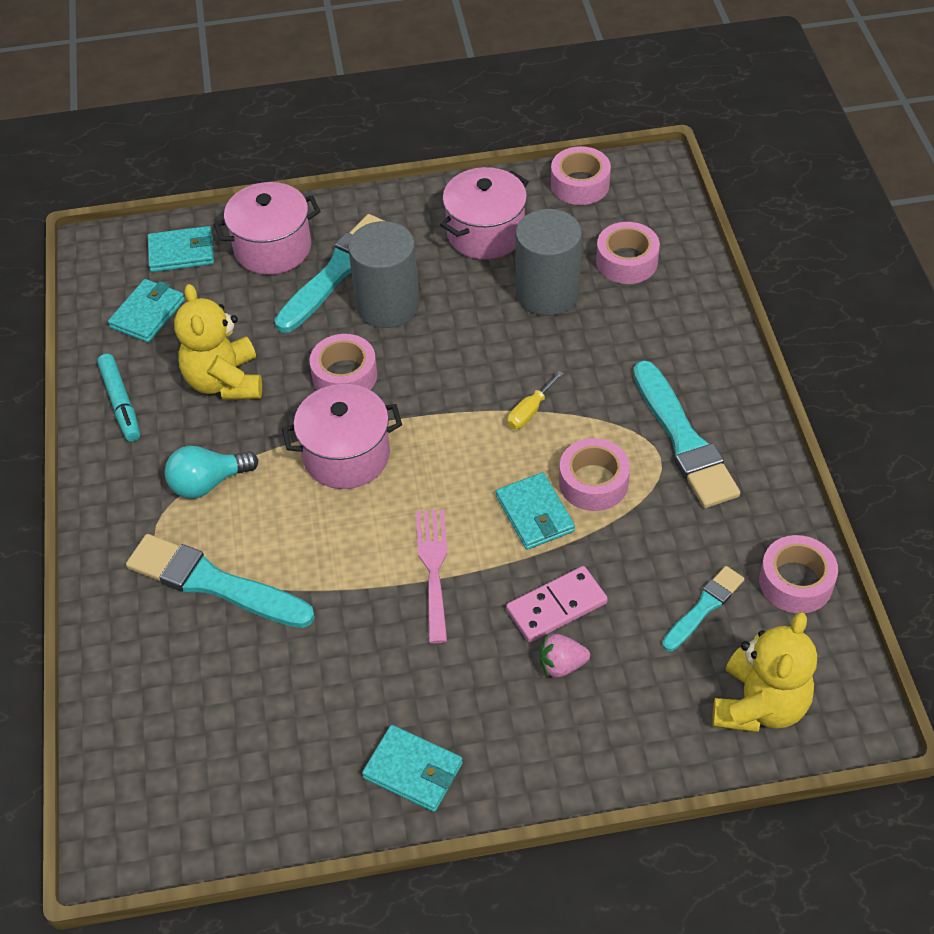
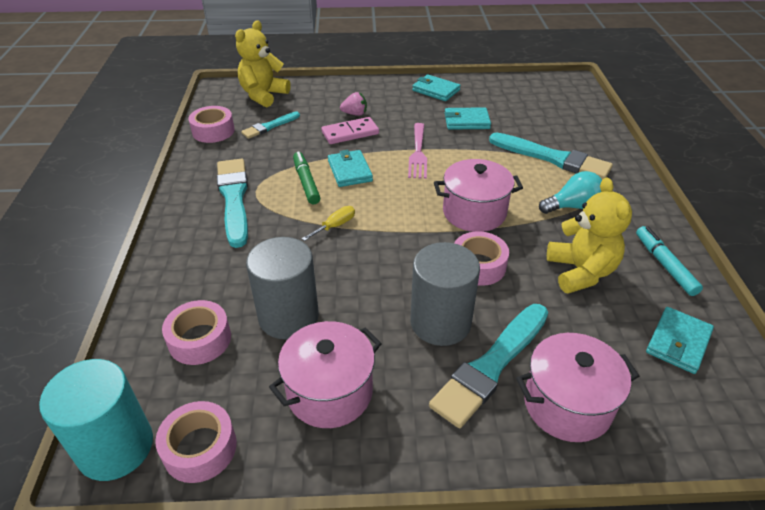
camera: 175 degrees left, 10 degrees down
(181, 252) = (672, 413): turquoise wallet -> turquoise wallet (466, 121)
(593, 482) = (306, 182): pink tape -> green marker
(648, 177) = (116, 447): none -> turquoise cylinder

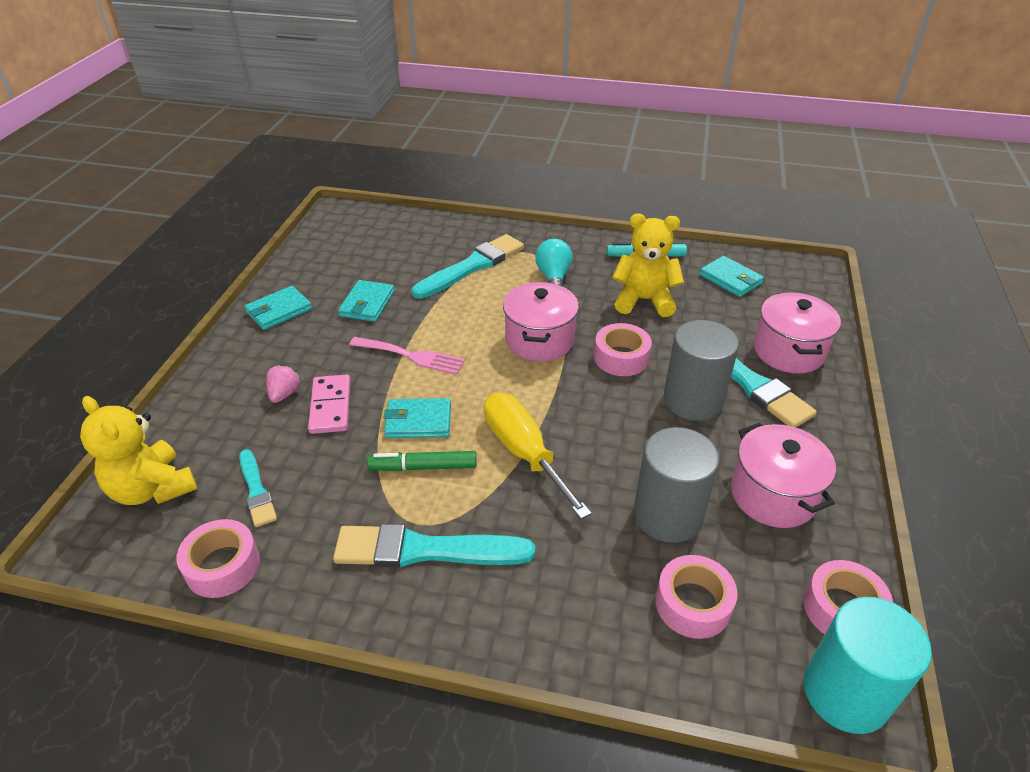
camera: 75 degrees left, 0 degrees up
(335, 226) = (523, 452): yellow screwdriver -> yellow screwdriver, size x2.15

